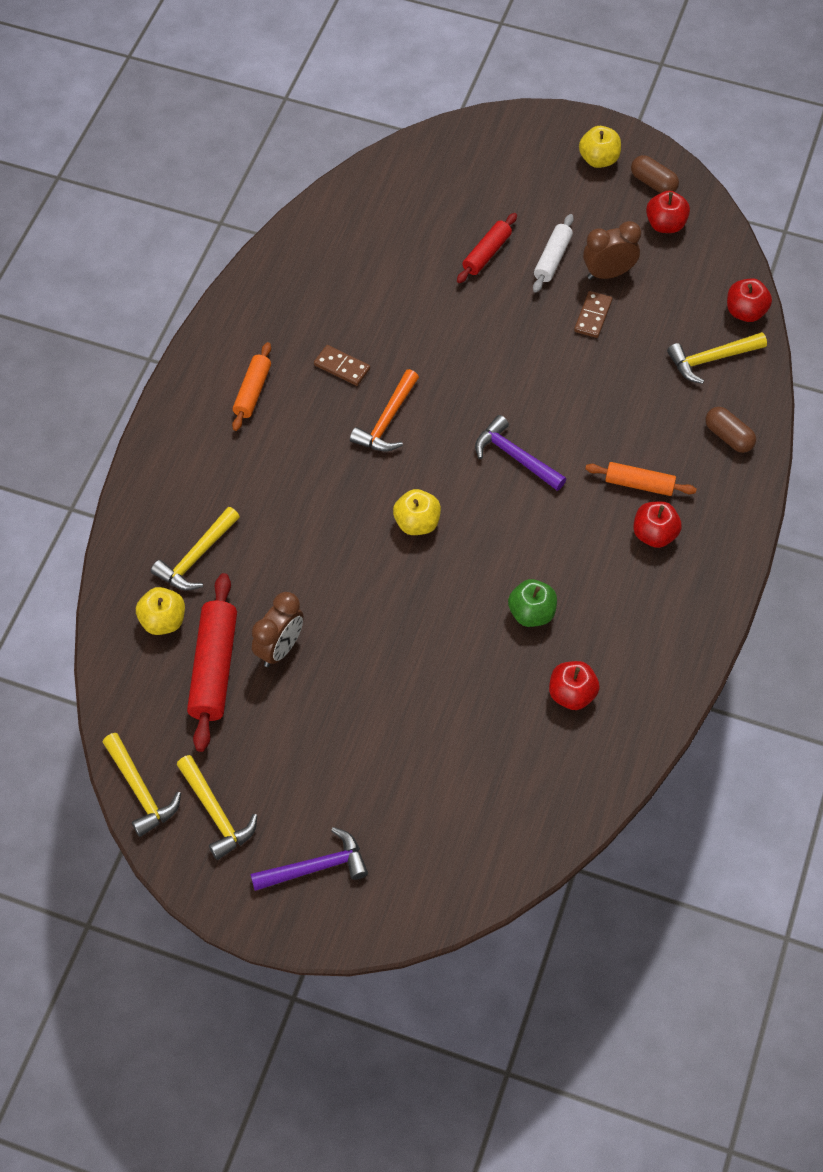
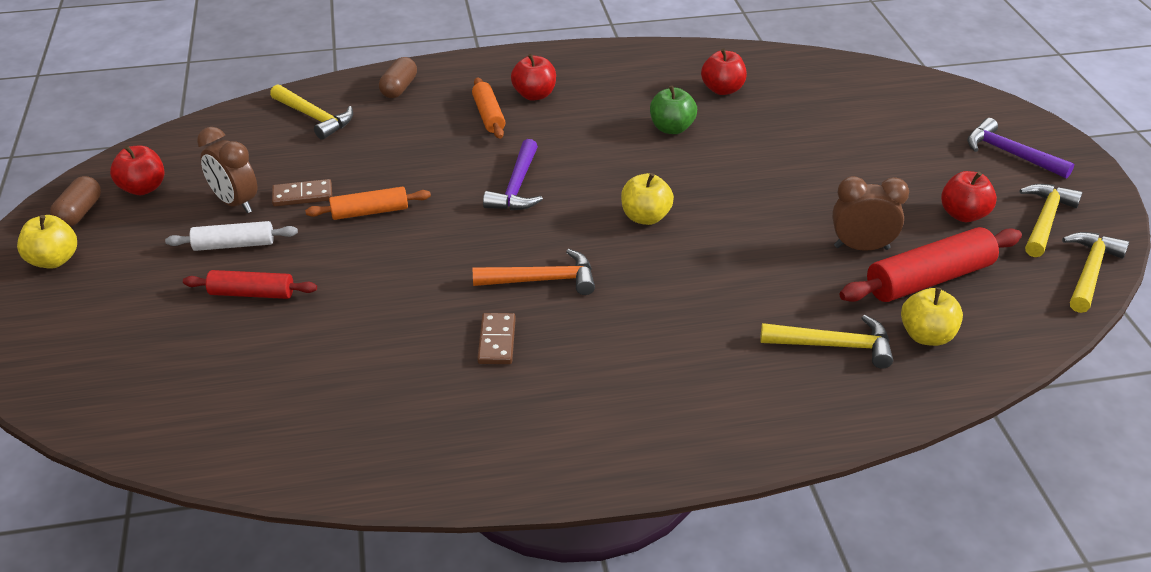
camera: 120 degrees left, 20 degrees down
(252, 392) = (589, 399): orange rolling pin -> orange rolling pin (370, 212)
(745, 312) = (242, 115): red apple -> red apple (963, 215)

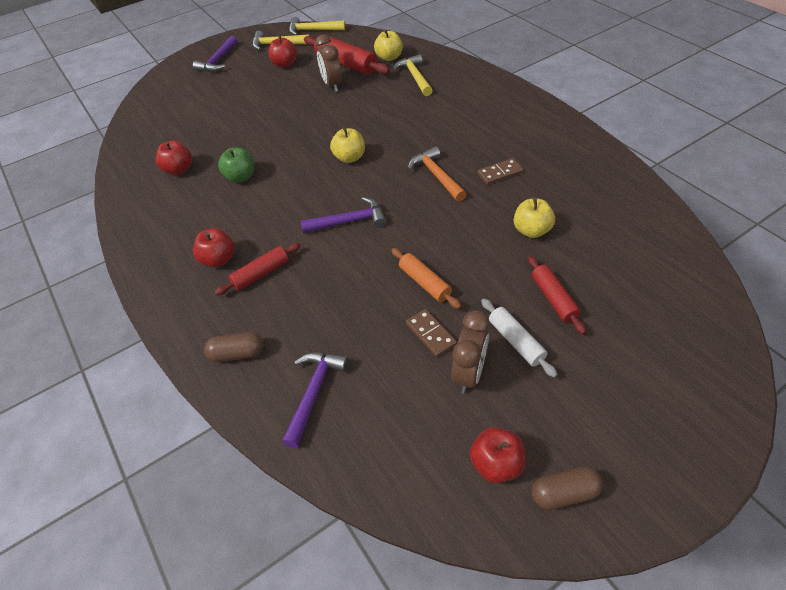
camera: 110 degrees left, 10 degrees up
(54, 260) = (630, 460): yellow apple -> yellow apple (531, 230)
(314, 117) = (314, 393): yellow hammer -> purple hammer
(489, 115) = (260, 274): orange rolling pin -> red rolling pin

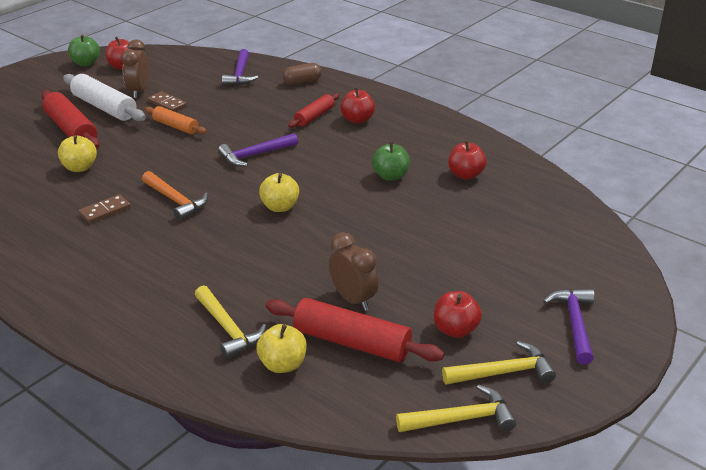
camera: 160 degrees right, 15 degrees down
(516, 341) = (104, 107): white rolling pin -> white rolling pin, size x1.65
(553, 299) = (71, 130): red rolling pin -> red rolling pin, size x1.65
(564, 493) = (86, 63): brown capsule -> green apple

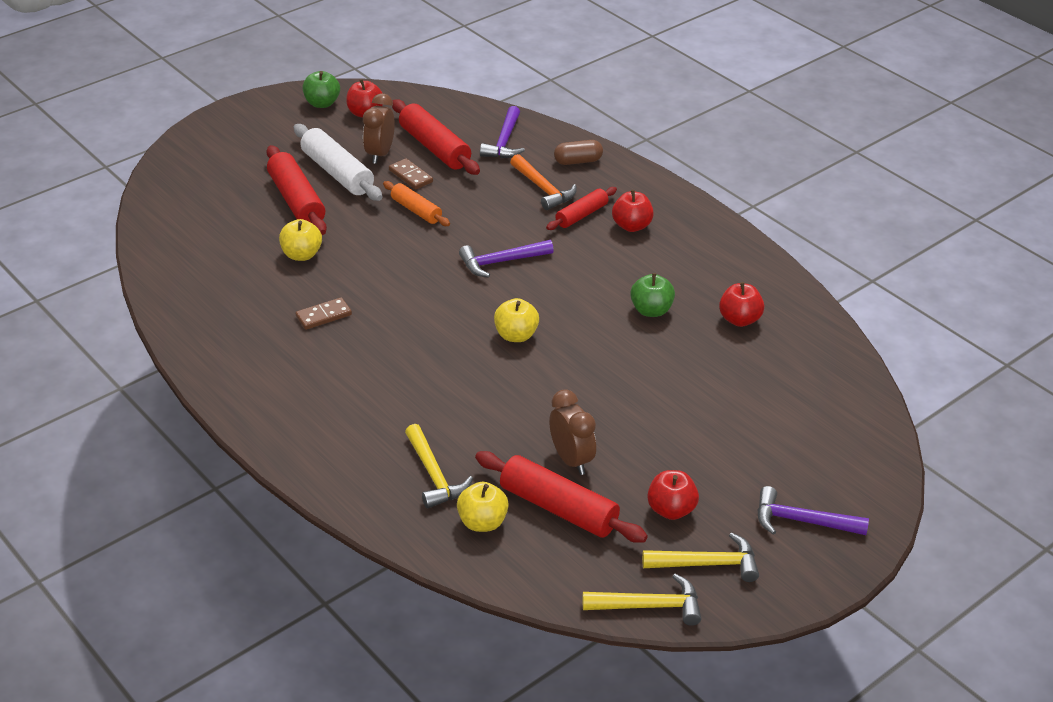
camera: 10 degrees right, 5 degrees up
(176, 201) = (402, 312): orange hammer -> orange hammer (543, 189)
(184, 83) = (434, 148): none -> red rolling pin
(574, 323) = (802, 521): purple hammer -> purple hammer turned 90 degrees counterclockwise

